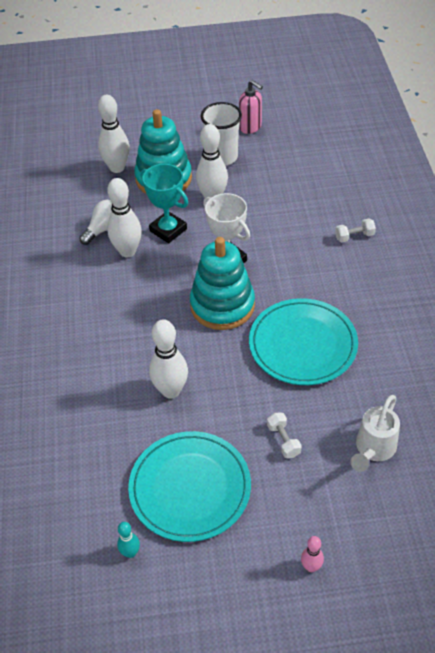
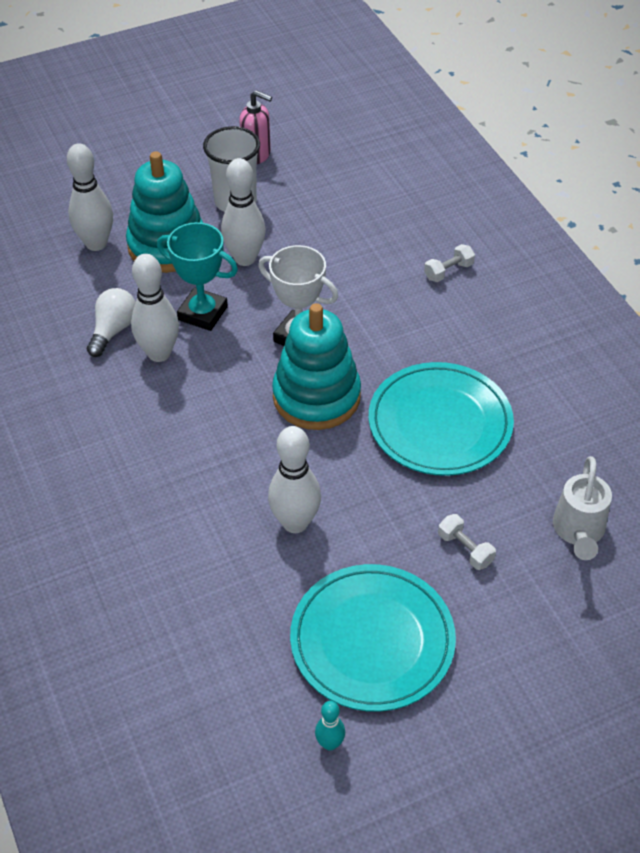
camera: 20 degrees left, 0 degrees up
(311, 567) = (562, 695): pink bowling pin -> none

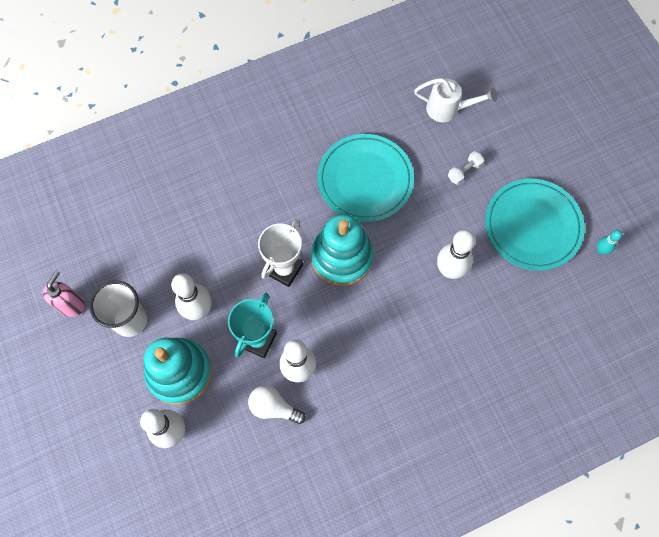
camera: 90 degrees left, 20 degrees up
(448, 271) = (221, 166): white dumbbell -> none

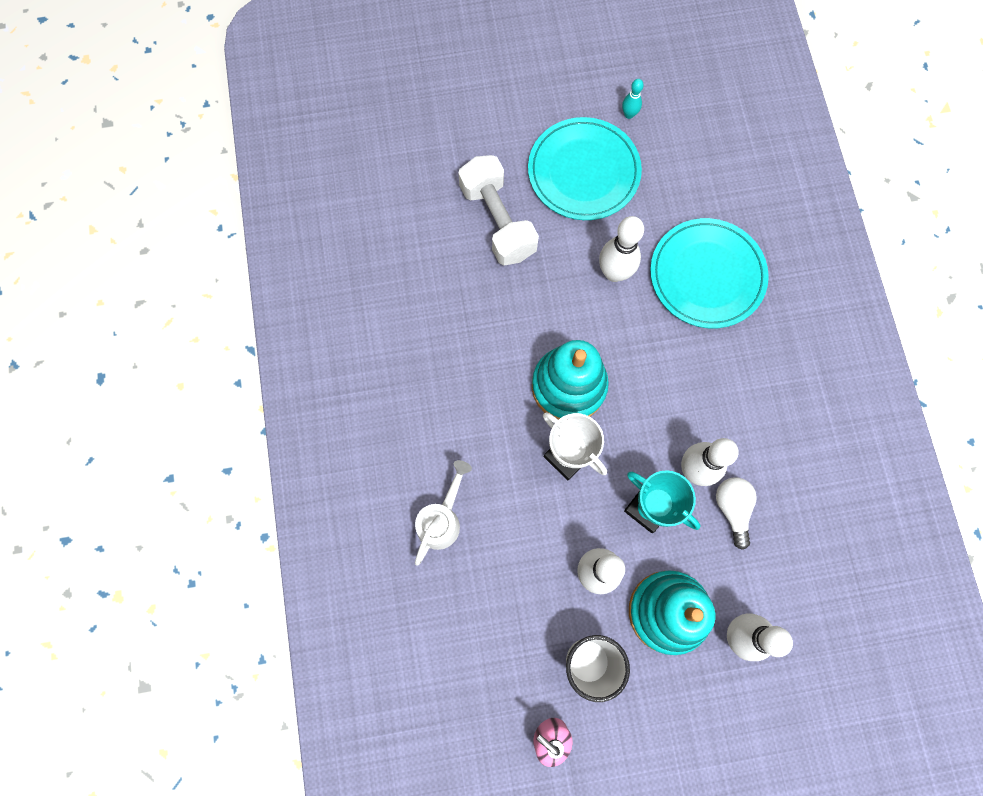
camera: 75 degrees left, 5 degrees up
(274, 407) = (732, 509): white light bulb -> white light bulb turned 135 degrees clockwise
(365, 180) = (477, 333): turquoise plate -> turquoise plate (707, 275)
(448, 109) = (412, 214): white watering can -> white watering can (442, 519)
(464, 171) = (497, 221): white dumbbell -> white dumbbell, size x2.33

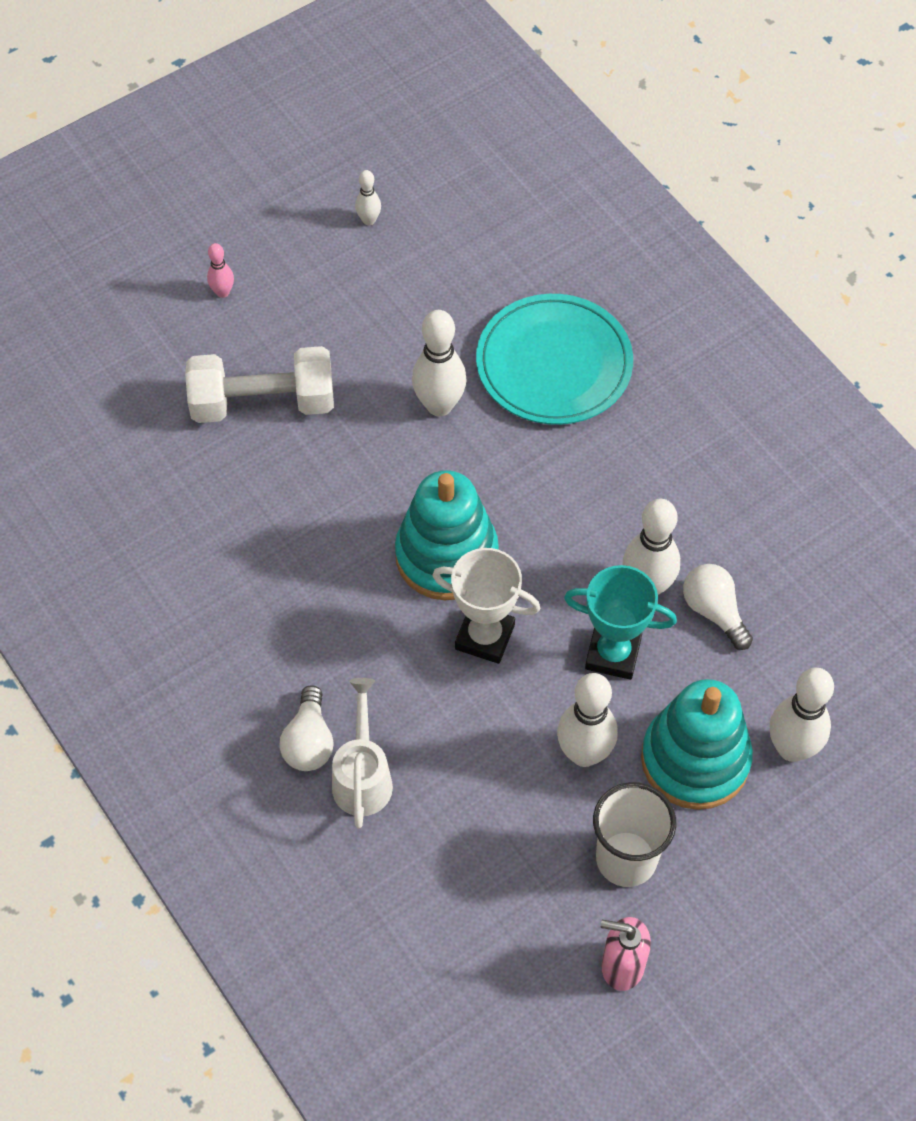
camera: 25 degrees left, 15 degrees down
(418, 478) = (309, 741): none -> white light bulb
(497, 221) = (263, 403): white dumbbell -> white dumbbell turned 45 degrees counterclockwise
(507, 128) = (223, 292): none -> pink bowling pin
(583, 172) = (344, 306): turquoise plate -> none
(629, 114) = (369, 220): turquoise bowling pin -> white bowling pin

